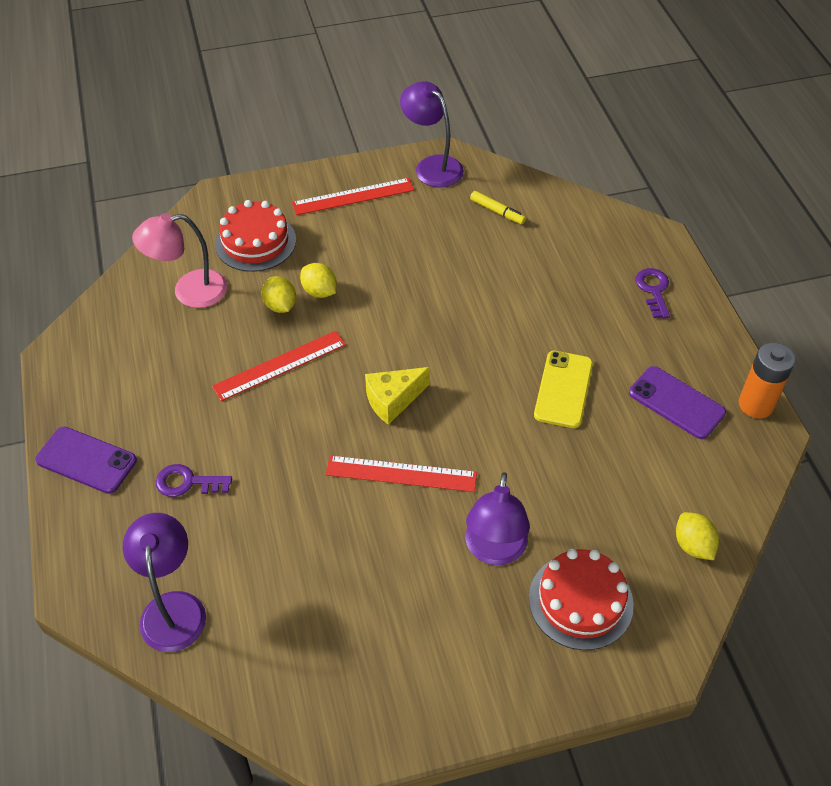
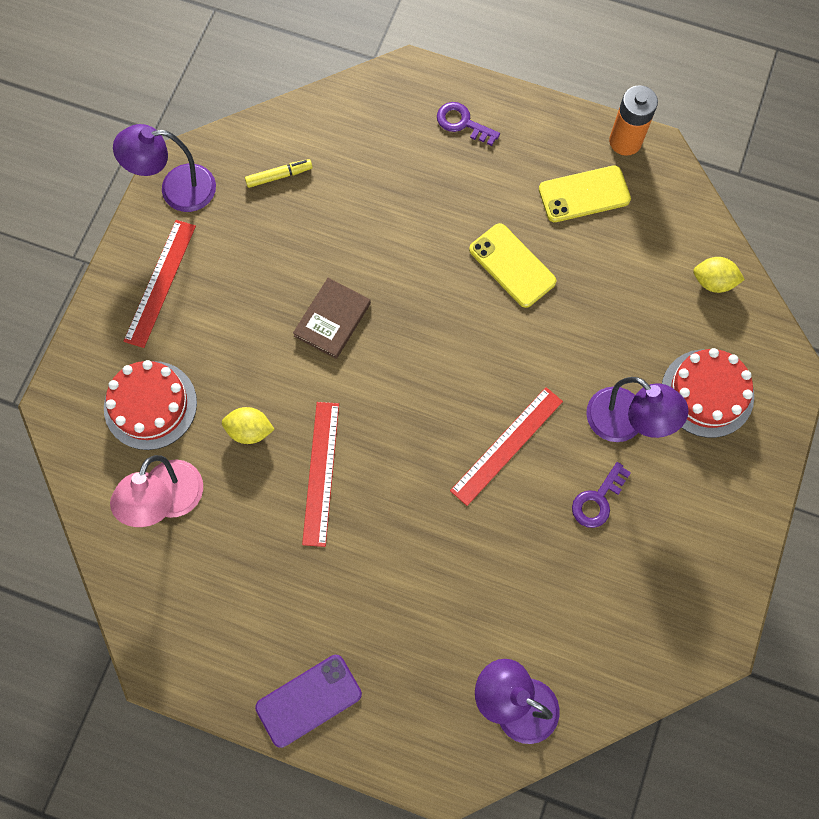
camera: 55 degrees left, 20 degrees up
(187, 482) = (395, 624): purple key -> purple key (598, 500)
(319, 291) = (258, 386): yellow lemon -> none
(393, 400) = (428, 404): yellow cheese -> none
(411, 304) = (332, 320): none -> brown book
(676, 403) = (584, 194): purple phone -> yellow phone

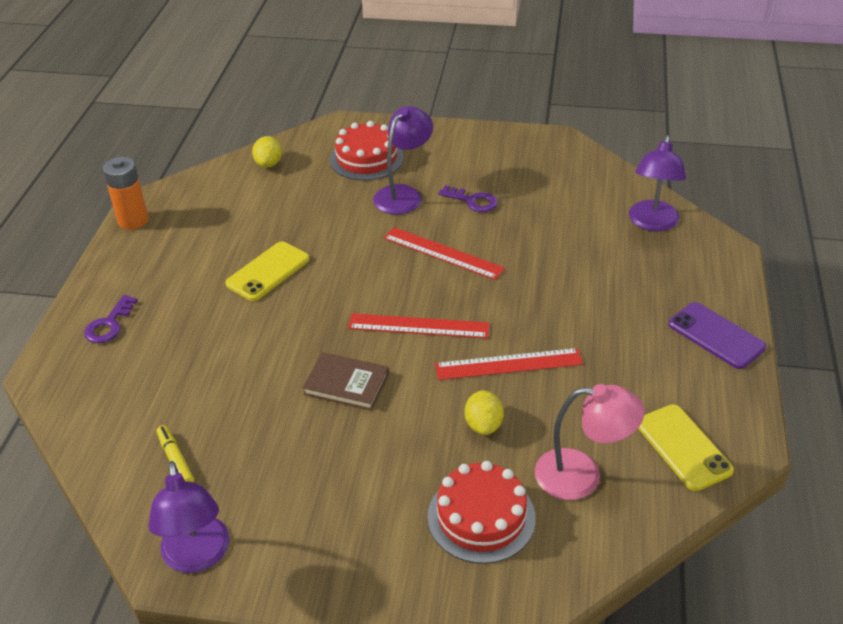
camera: 100 degrees left, 30 degrees down
(160, 283) = (327, 544): red ruler -> red ruler (418, 326)
(584, 194) = (189, 238): yellow phone -> yellow phone (683, 447)

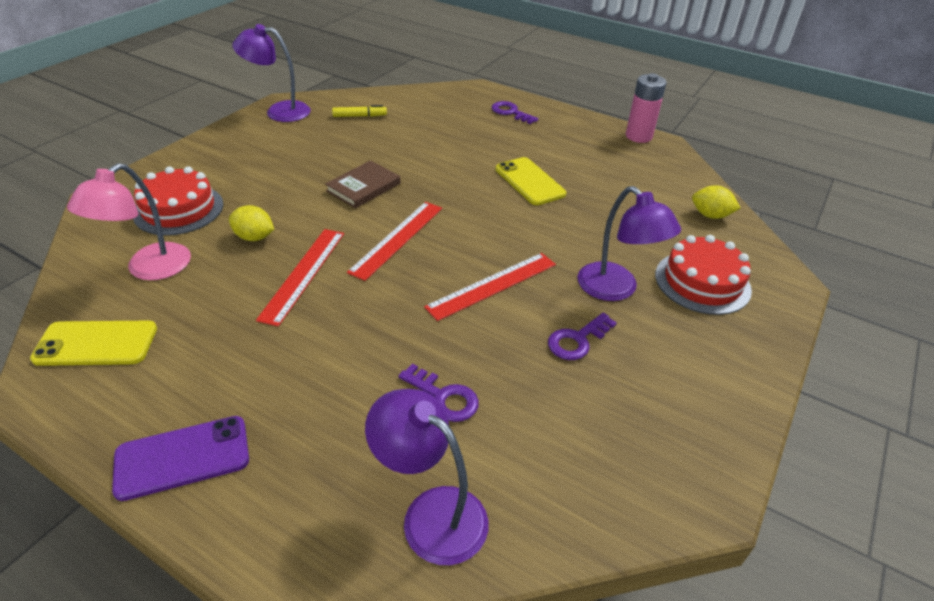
camera: 110 degrees right, 0 degrees up
(133, 220) = (638, 136): orange battery -> pink battery
(571, 243) = (444, 397): none -> purple key

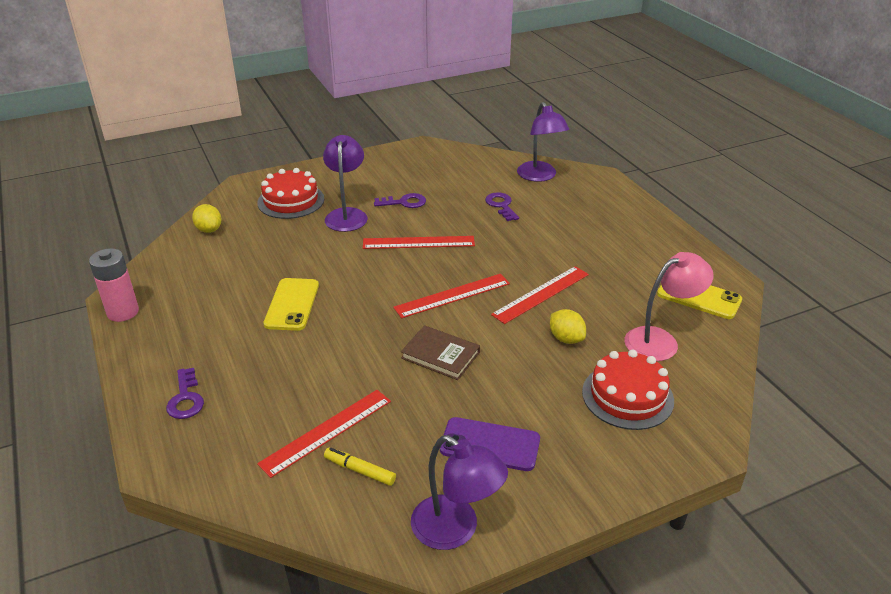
camera: 145 degrees left, 5 degrees down
(182, 458) = (647, 226): purple phone -> purple phone (490, 444)
(363, 187) = (440, 355): brown book -> brown book turned 45 degrees clockwise
(400, 124) = (326, 432): none -> red ruler

